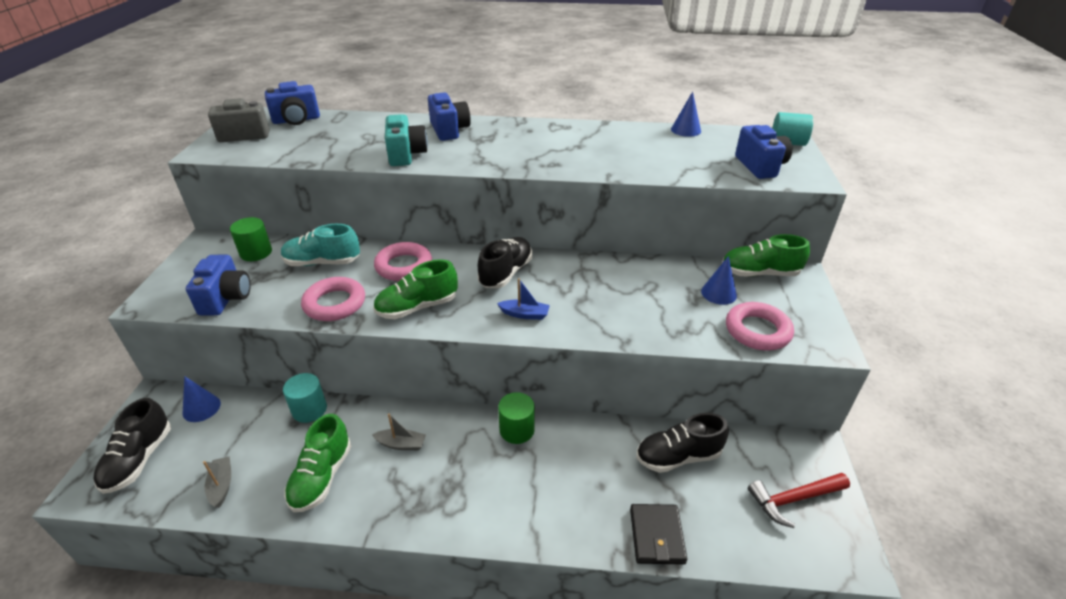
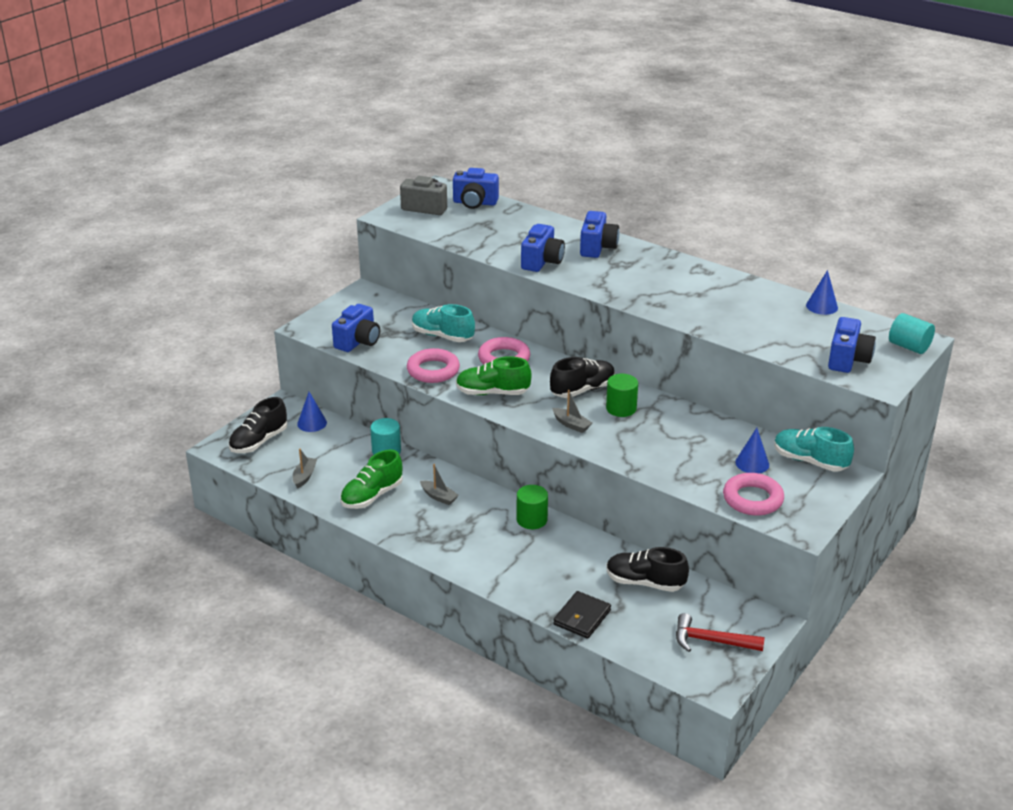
camera: 30 degrees right, 5 degrees down
(256, 252) = (396, 312): green cylinder -> green cylinder (621, 408)
(406, 155) = (542, 262): turquoise camera -> blue camera
(525, 314) = (571, 424): blue boat -> grey boat
(759, 273) = (810, 461): green shoe -> turquoise shoe

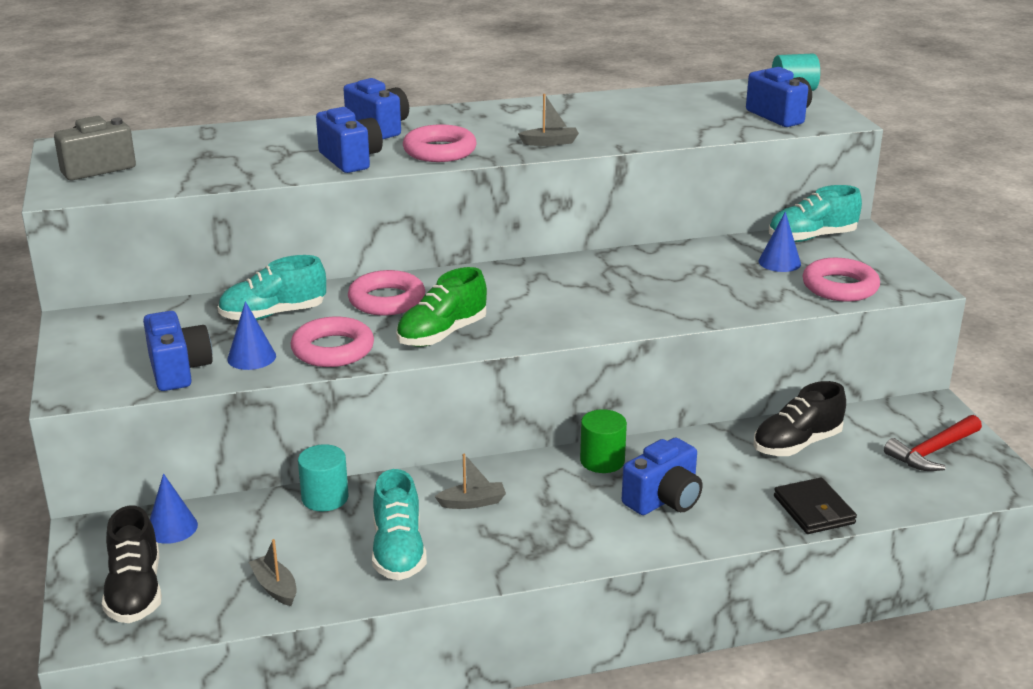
camera: 50 degrees left, 5 degrees down
(372, 496) = (398, 551): green shoe -> turquoise shoe
(475, 203) = (150, 143): blue camera -> blue camera (664, 500)
(571, 424) = (577, 318): grey boat -> grey boat (550, 142)
(582, 390) = (522, 285): black shoe -> none
(596, 279) = (439, 151): none -> pink ring
(621, 408) = (589, 281): green cylinder -> none
(822, 306) = (671, 91): blue cone -> blue cone (251, 357)

